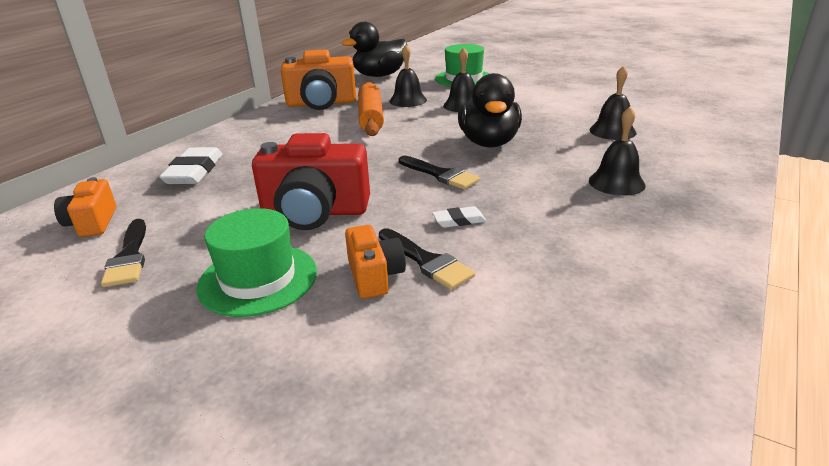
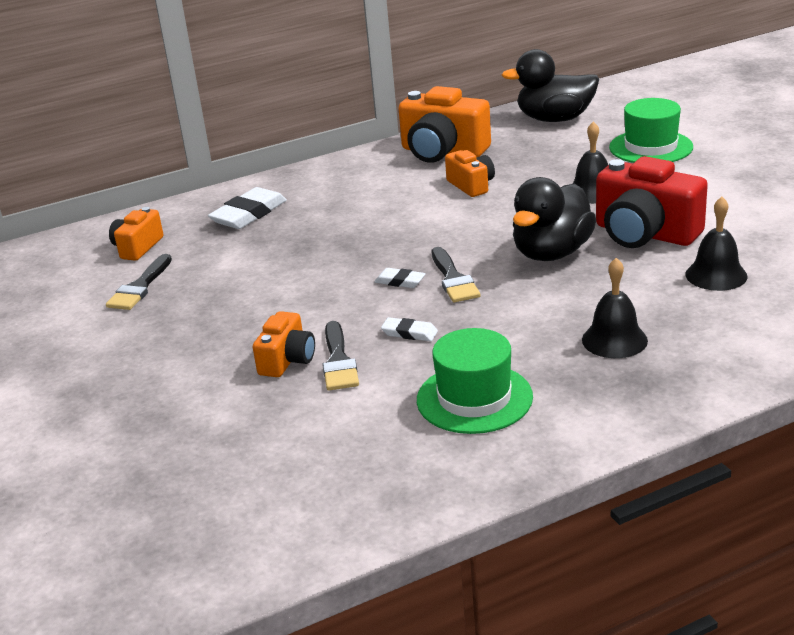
camera: 35 degrees right, 0 degrees up
(258, 279) = (206, 335): green hat -> green hat (474, 398)
(315, 212) = (303, 287): red camera -> red camera (645, 234)
(371, 117) = (471, 185): orange rolling pin -> orange camera
(398, 186) = (400, 281): none -> white eraser
(408, 100) = (540, 169): black bell -> none

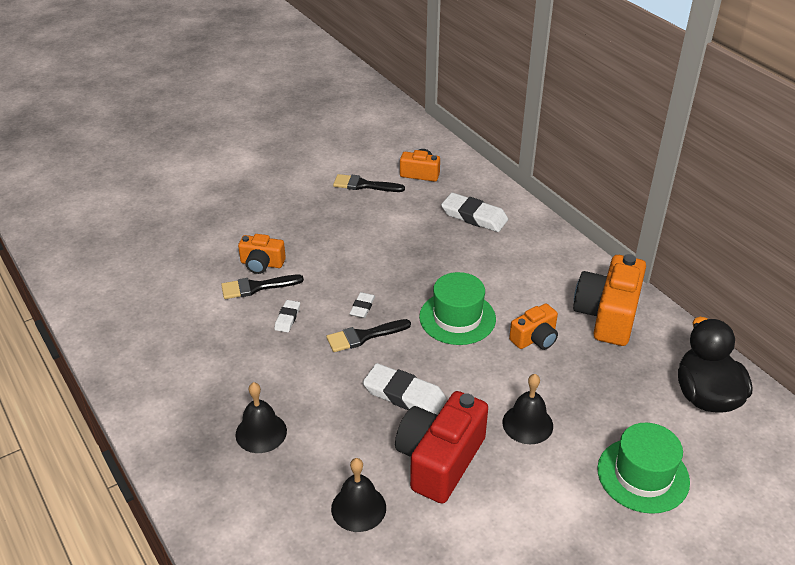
camera: 80 degrees right, 10 degrees up
(474, 398) = (199, 356): green hat -> green hat (457, 318)
(551, 253) = (404, 394): black duck -> white eraser

